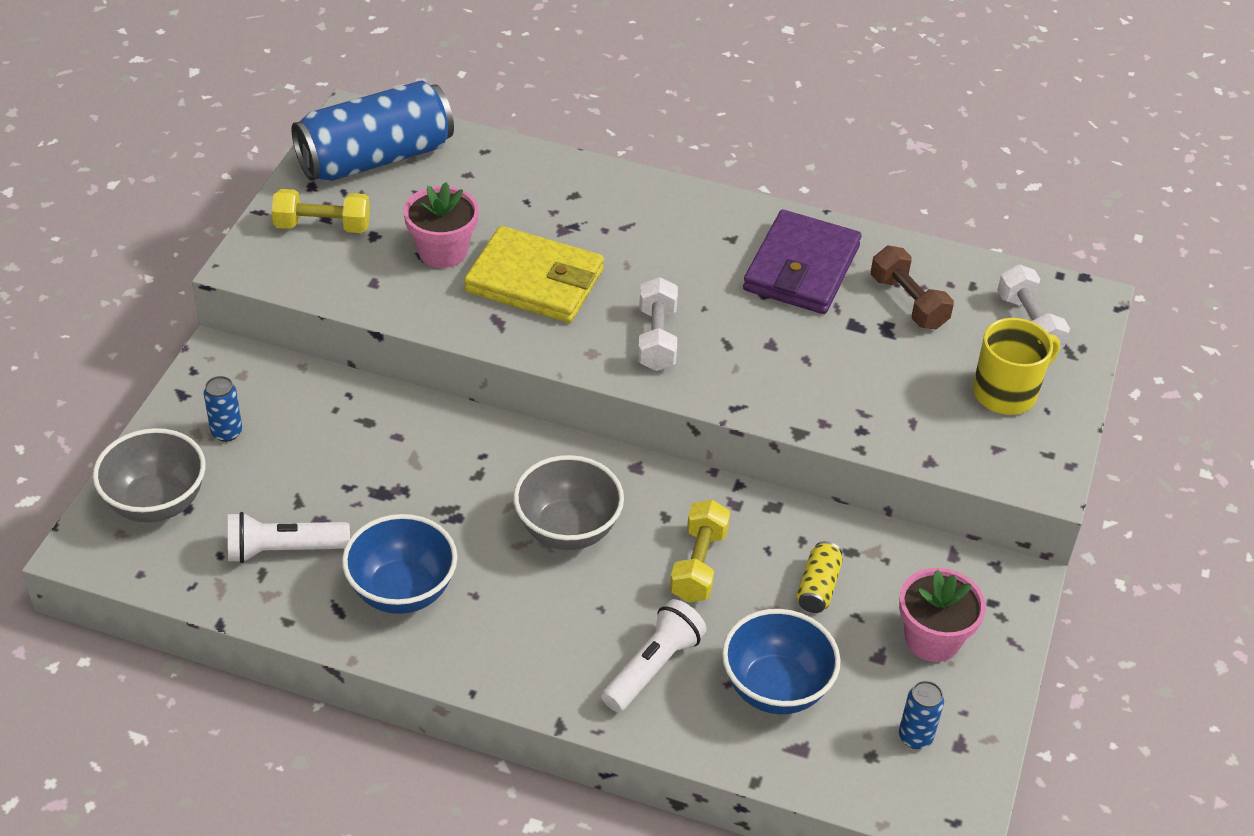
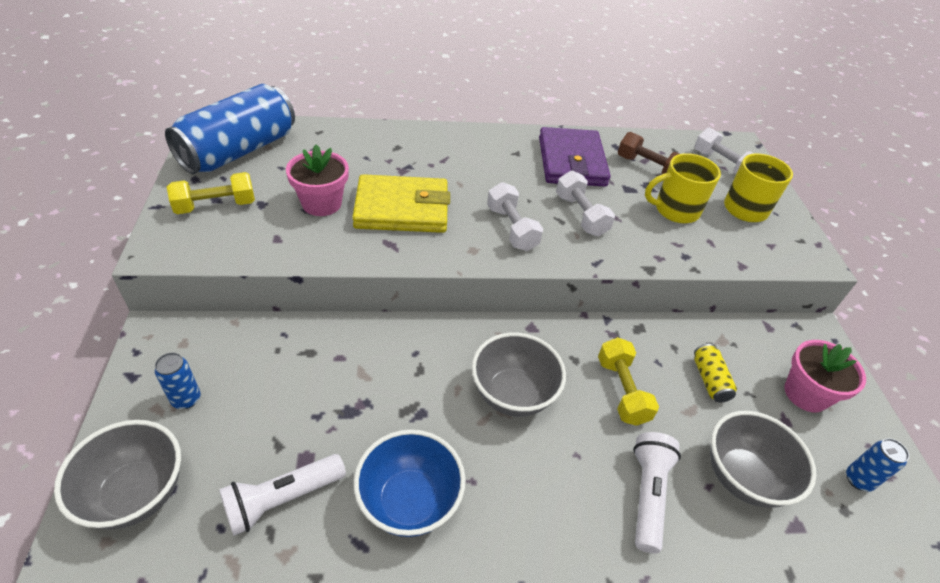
camera: 25 degrees left, 0 degrees up
(759, 344) = (580, 215): none -> white dumbbell
(775, 688) = (742, 477): blue bowl -> grey bowl
(898, 369) = (675, 210): none -> yellow mug

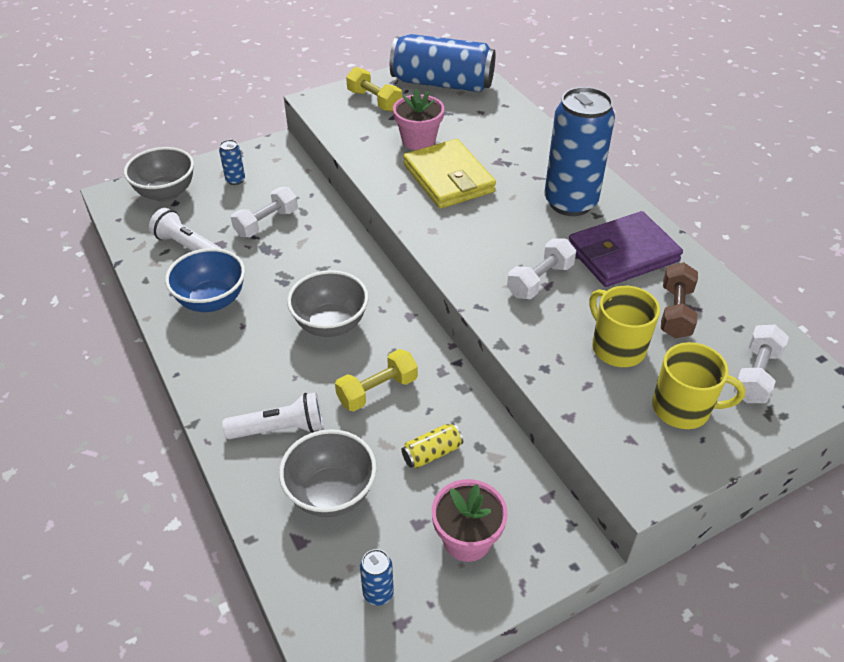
camera: 70 degrees right, 0 degrees up
(491, 158) = (570, 202): none -> blue can
(512, 228) = (479, 243): white dumbbell -> white dumbbell (266, 223)

